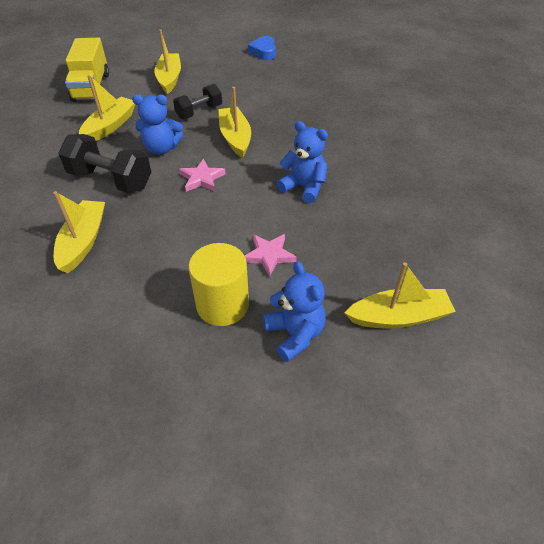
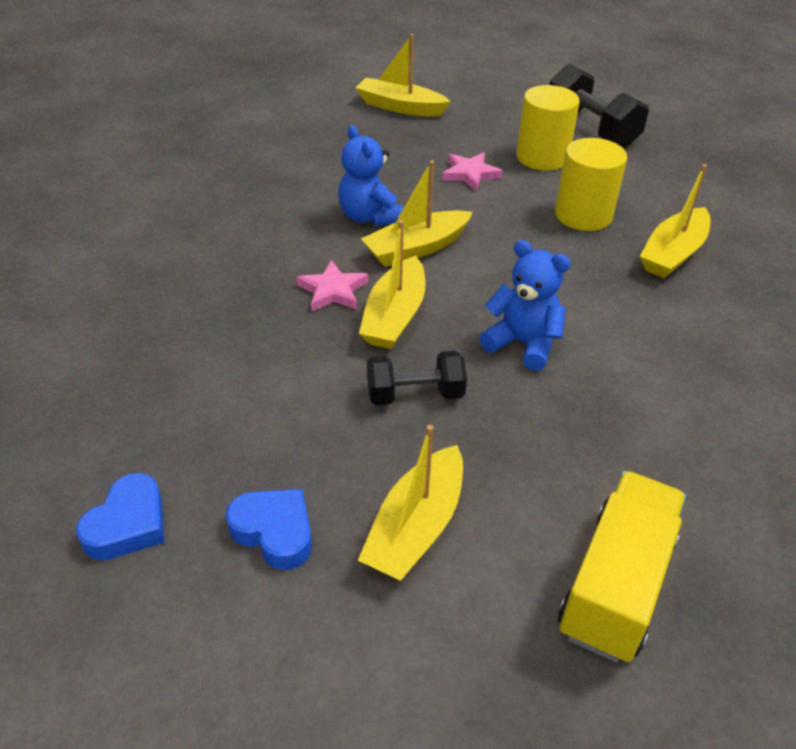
camera: 150 degrees left, 5 degrees down
(110, 126) = (598, 430): yellow boat -> yellow boat (416, 248)
(110, 180) = (621, 320): black dumbbell -> black dumbbell (591, 129)
(160, 250) = (583, 215): none -> yellow cylinder
(202, 178) = (488, 273): pink star -> pink star (333, 291)
(216, 64) = (274, 532): none -> blue heart
(295, 334) = (493, 124): blue teddy bear -> none

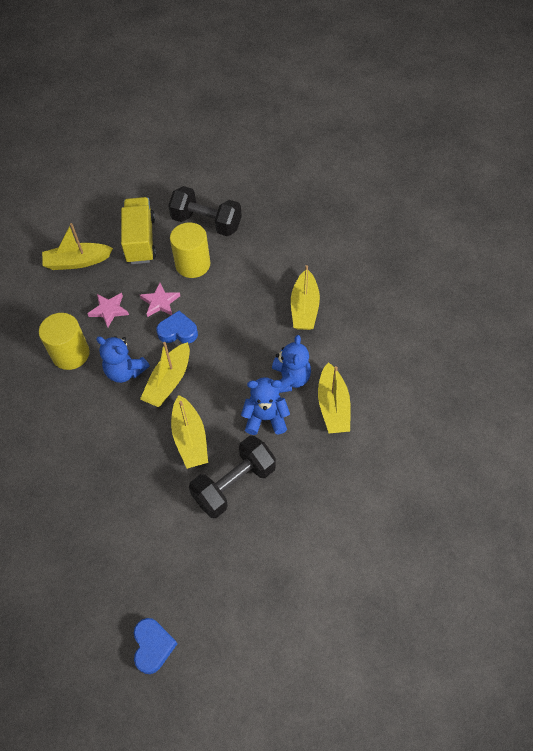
camera: 30 degrees left, 15 degrees up
(274, 532) = (223, 604): blue heart -> blue heart (178, 331)
(333, 291) = (145, 440): pink star -> pink star (109, 310)
(415, 394) = (234, 484): black dumbbell -> black dumbbell, size x1.56
(416, 527) = (284, 559): yellow boat -> yellow boat (333, 406)
(583, 215) = (243, 303): yellow cylinder -> yellow cylinder (71, 354)
(593, 318) = (289, 379): none -> blue teddy bear
(616, 584) = (382, 533): yellow truck -> yellow truck (140, 240)

